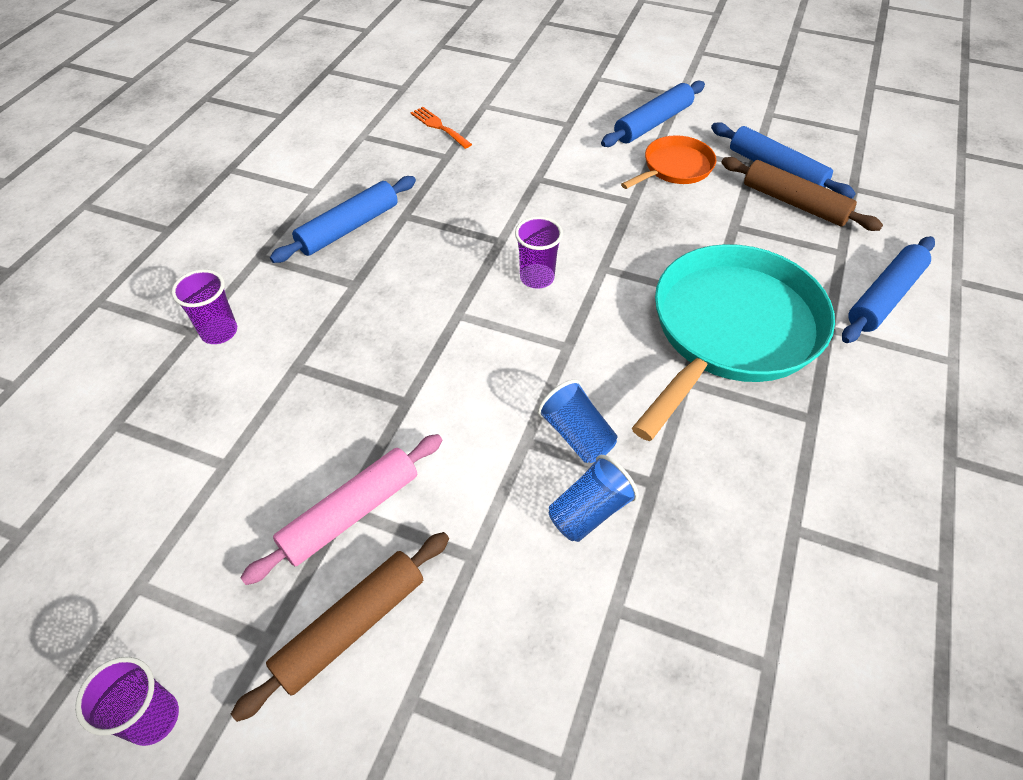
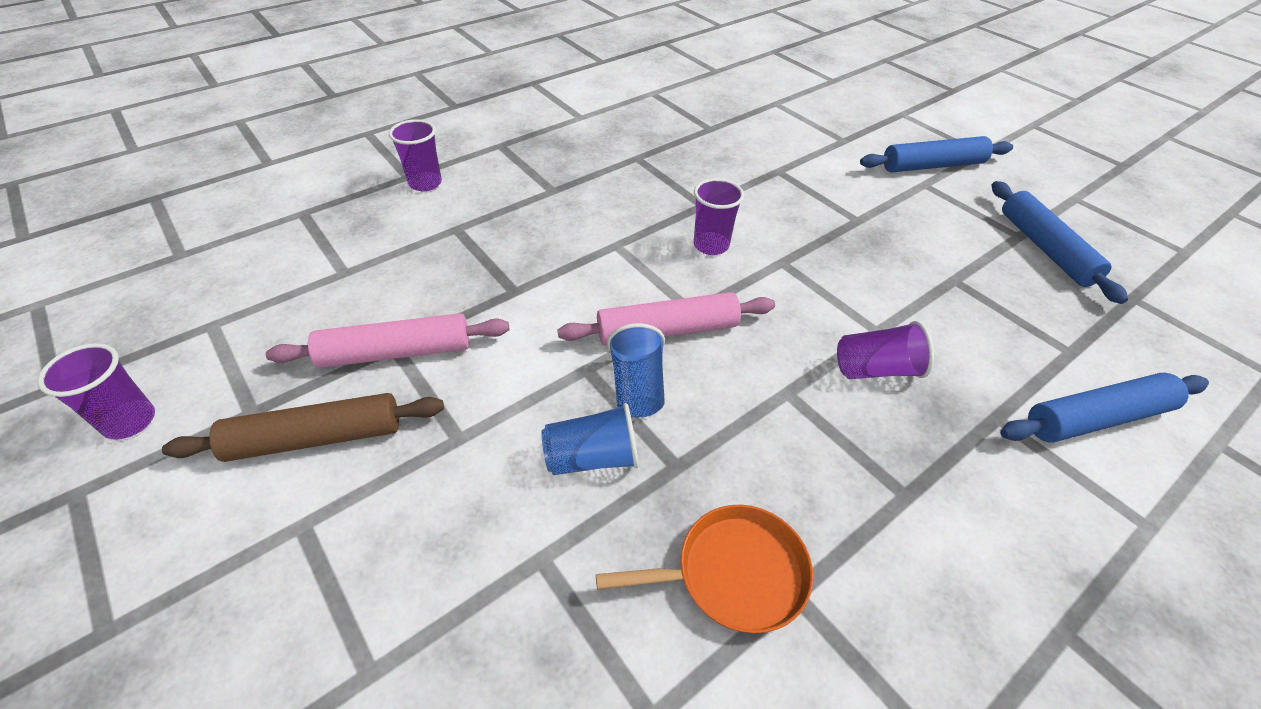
camera: 30 degrees right, 5 degrees down
(348, 228) = (584, 150): blue rolling pin -> none
(439, 126) = (722, 106): orange fork -> none
(562, 374) = (667, 330): none -> pink rolling pin
(675, 167) = (927, 208): orange pan -> orange pan (734, 573)
(731, 330) = (876, 369): turquoise pan -> purple cup
(794, 203) = (1044, 285): brown rolling pin -> none

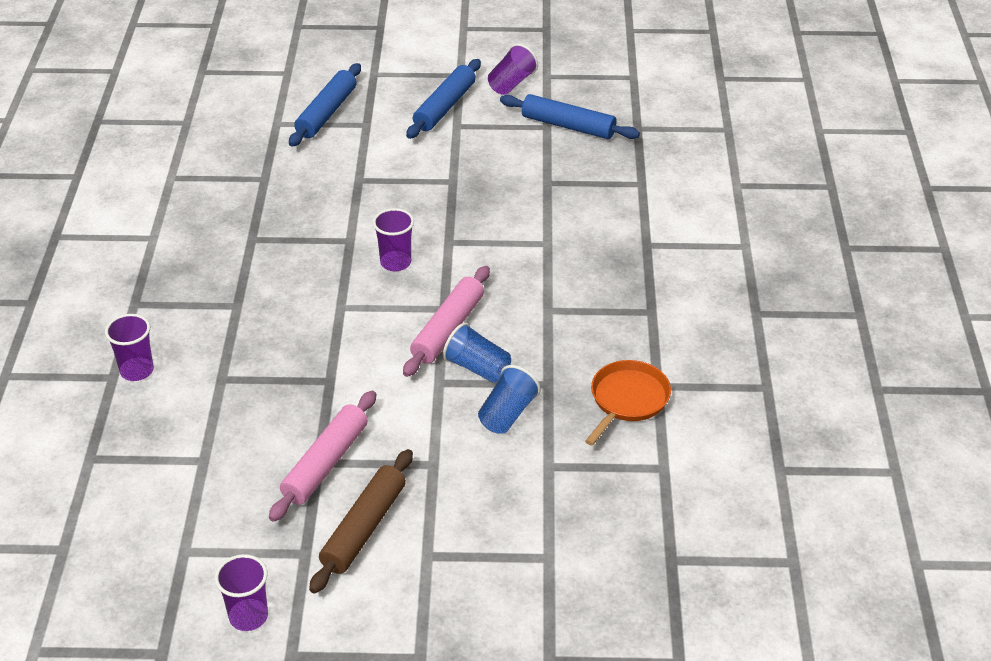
camera: 50 degrees left, 5 degrees down
(876, 369) = (571, 264): purple cup -> purple cup (511, 83)
(1096, 418) = (684, 211): blue rolling pin -> blue rolling pin (327, 113)

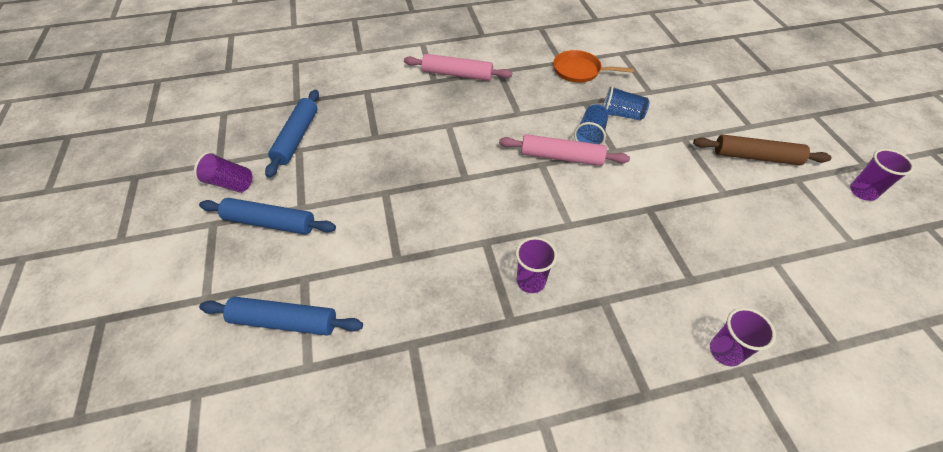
camera: 105 degrees left, 10 degrees up
(326, 463) = (723, 189): pink rolling pin -> pink rolling pin (457, 74)
(395, 262) = (502, 203): purple cup -> purple cup (530, 281)

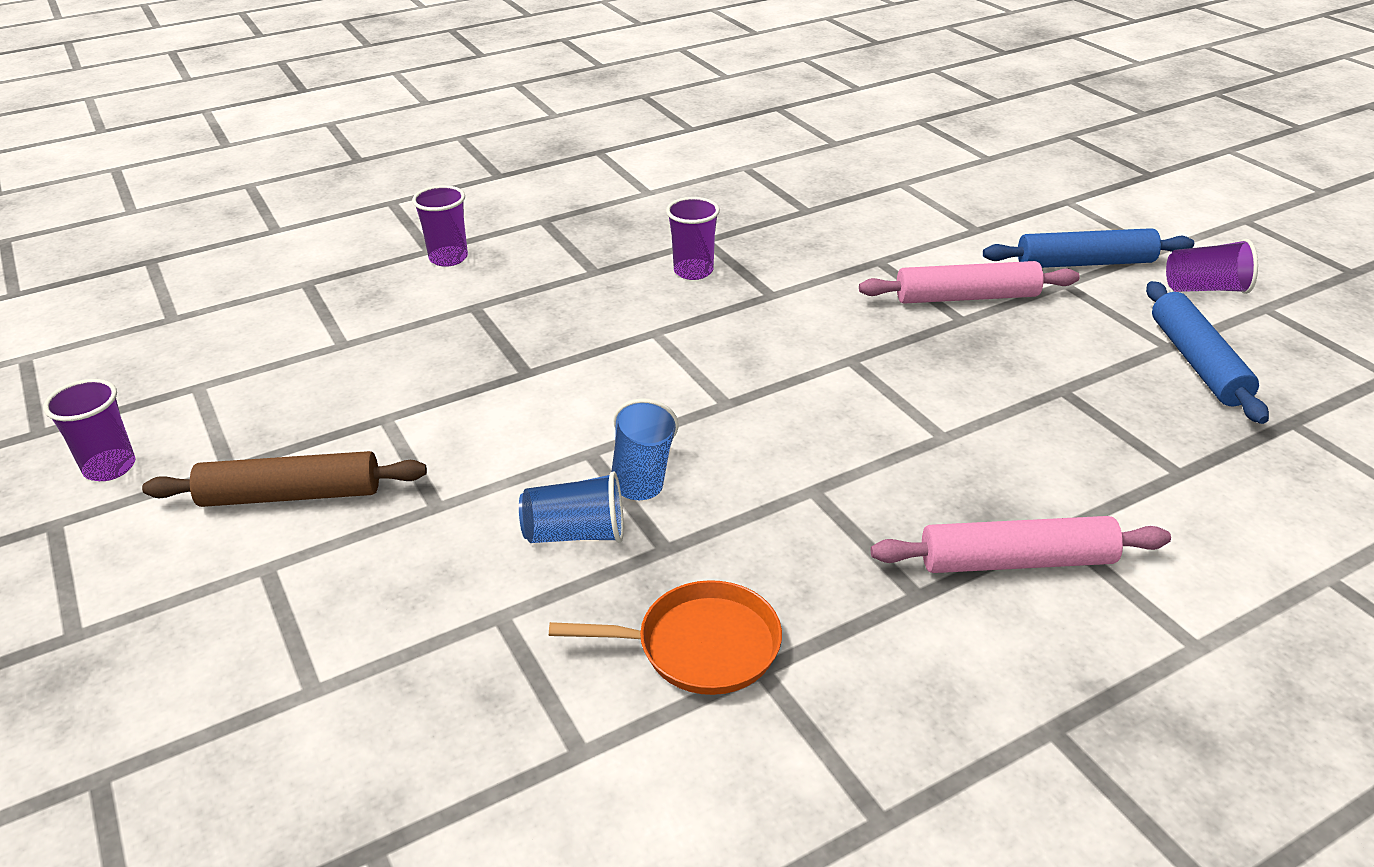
camera: 165 degrees right, 15 degrees down
(284, 321) = (959, 201): blue rolling pin -> none
(561, 157) = (692, 421): pink rolling pin -> pink rolling pin (966, 297)

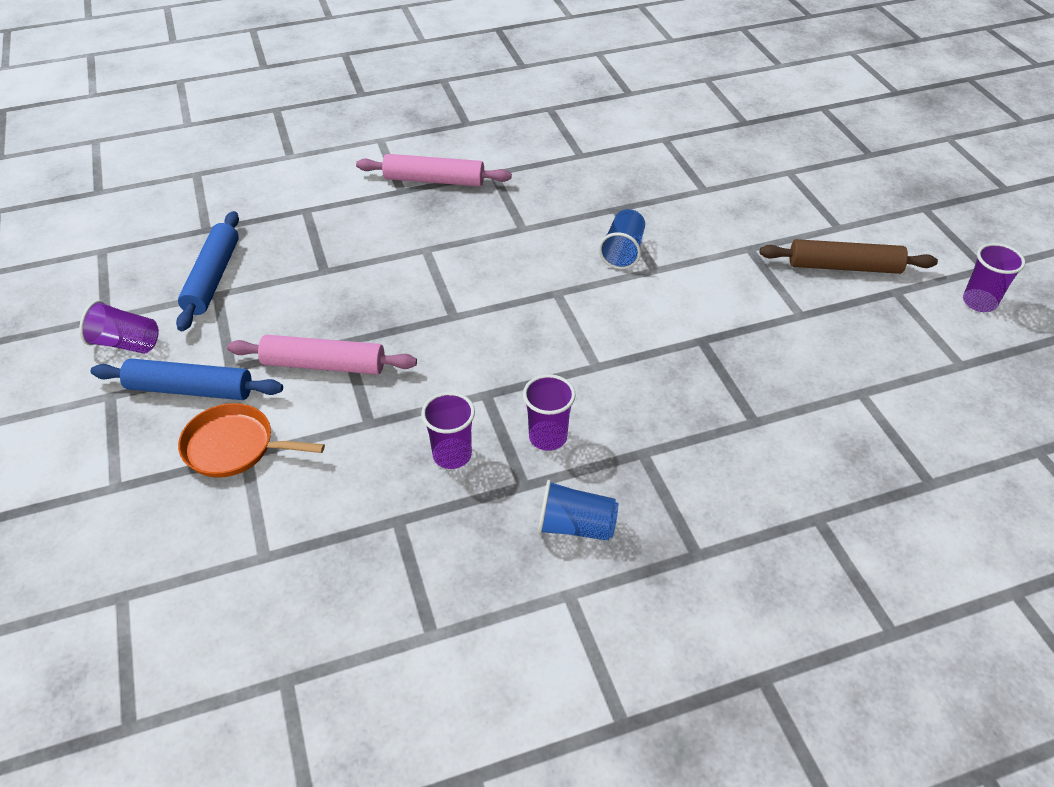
camera: 170 degrees left, 10 degrees up
(448, 258) = (794, 500): purple cup -> purple cup (452, 455)
(576, 534) = (665, 222): blue cup -> blue cup (575, 526)
(701, 646) = (606, 166): orange pan -> orange pan (234, 447)

